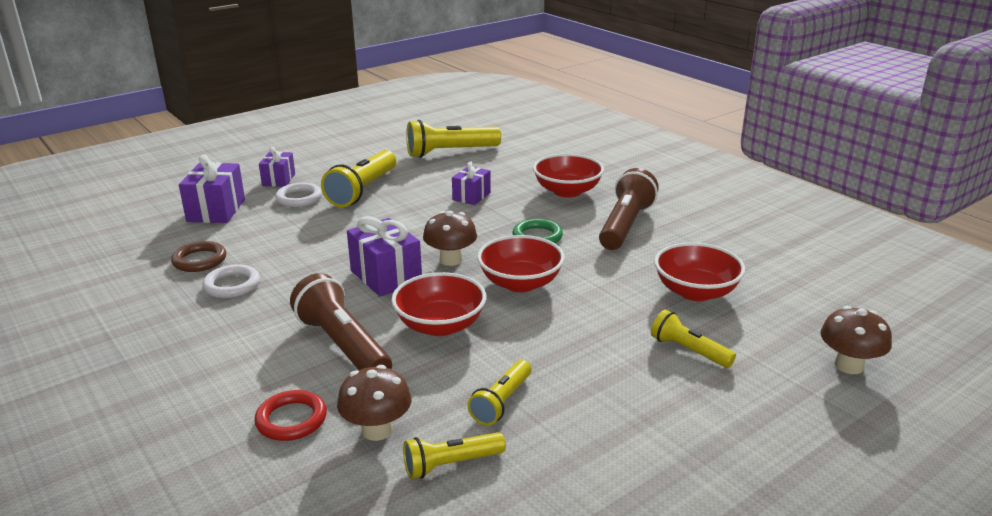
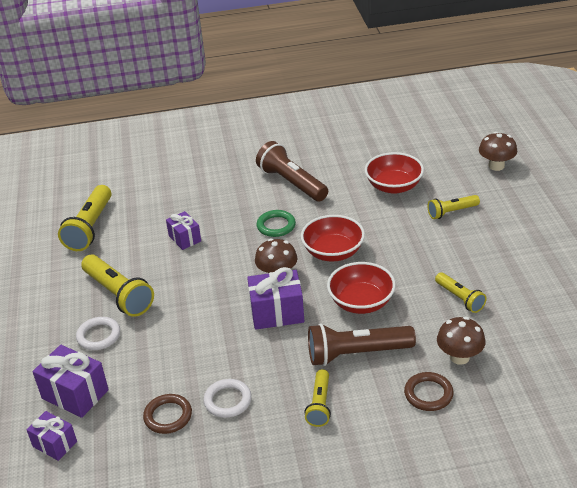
camera: 60 degrees left, 10 degrees up
(279, 180) = (45, 342): purple gift -> purple gift (55, 444)
(291, 419) = (428, 394): red ring -> brown ring
(451, 464) = (506, 333): yellow flashlight -> yellow flashlight (320, 405)
(567, 191) = (219, 191): red bowl -> none

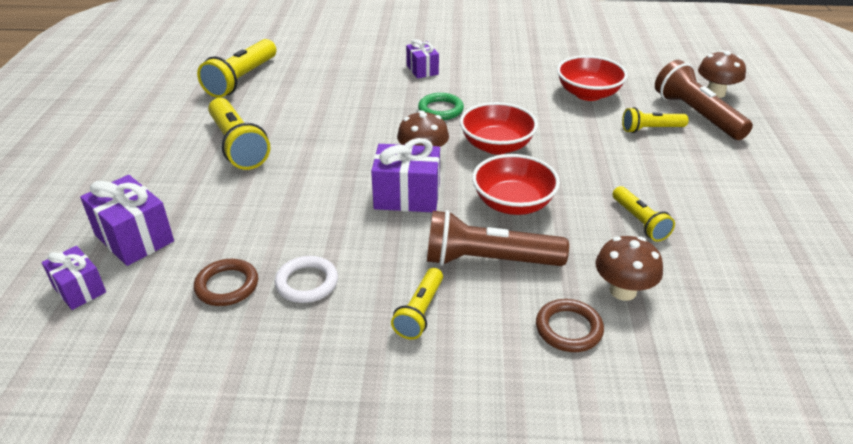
camera: 10 degrees right, 0 degrees up
(99, 336) = (194, 182): white ring -> none
(185, 238) = (335, 105): purple gift -> purple gift (422, 70)
(292, 183) = (473, 73): brown flashlight -> brown flashlight (696, 115)

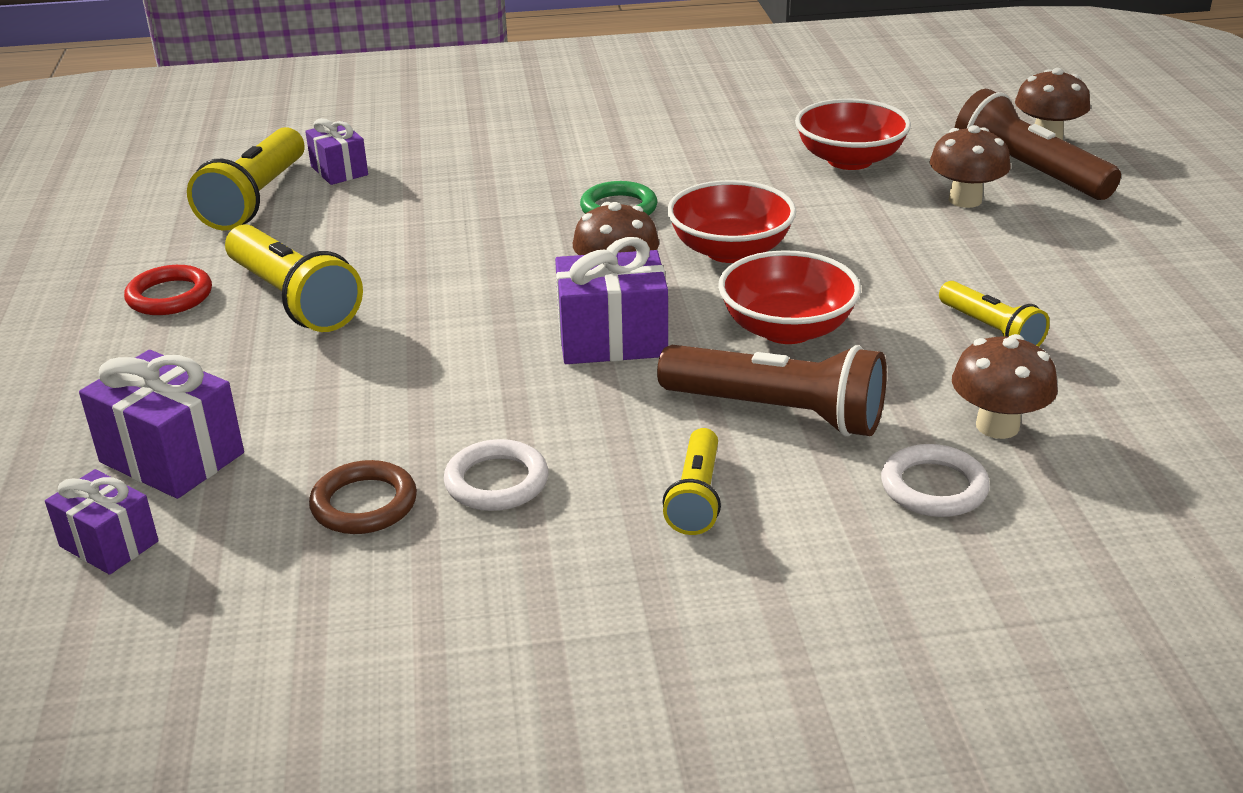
camera: 10 degrees left, 5 degrees down
(173, 135) = (170, 296): none -> red ring
(422, 70) = (565, 152): purple gift -> purple gift (339, 171)
(488, 260) = (777, 412): brown flashlight -> brown flashlight turned 150 degrees counterclockwise
(568, 329) = (934, 487): brown ring -> white ring
(651, 129) = (965, 200): yellow flashlight -> brown mushroom

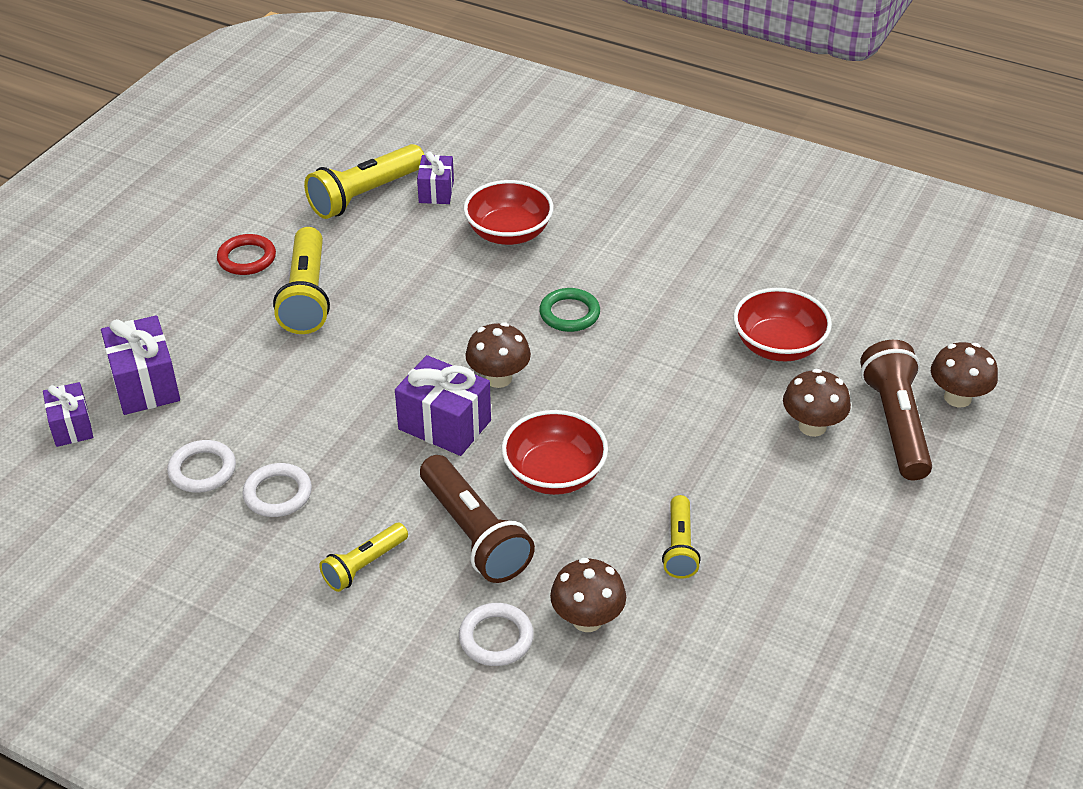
camera: 35 degrees right, 10 degrees up
(364, 504) = (202, 470): brown ring -> white ring
(730, 250) = (597, 389): red bowl -> red bowl (509, 233)

